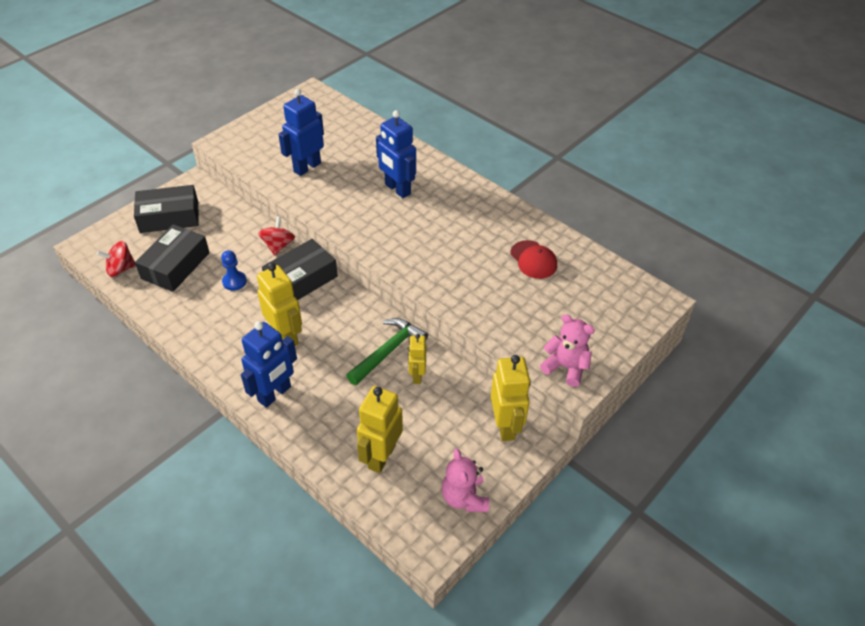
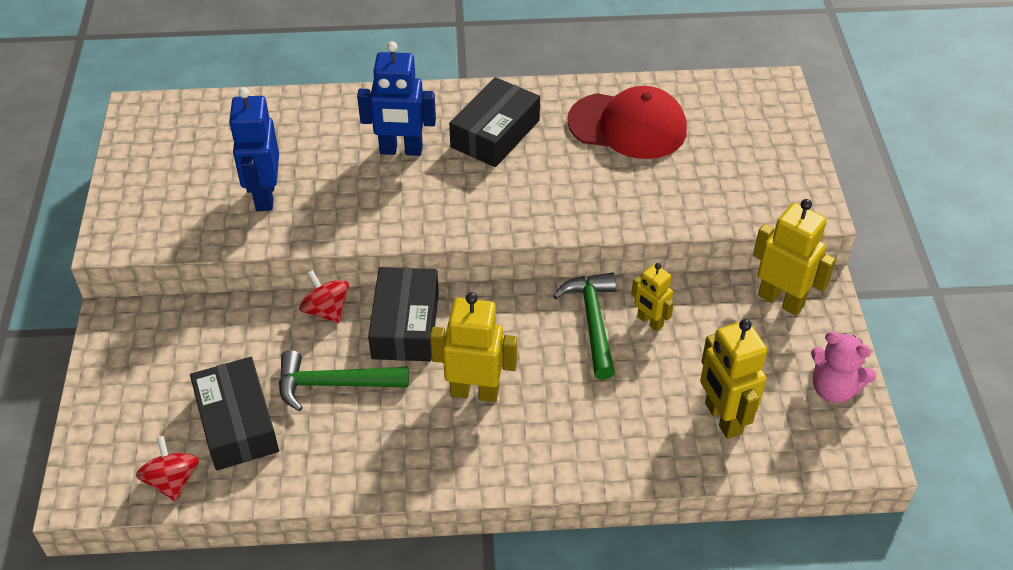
camera: 45 degrees left, 0 degrees up
(121, 269) = (172, 481): red spinning top -> red spinning top turned 135 degrees clockwise
(169, 217) = (142, 379): black box -> black box (495, 133)
(234, 281) = (334, 384): blue pawn -> green hammer
(275, 394) = (547, 453): blue robot -> none
(533, 260) = (628, 126): red cap -> red cap, size x1.71
(566, 367) = (785, 201): pink teddy bear -> none

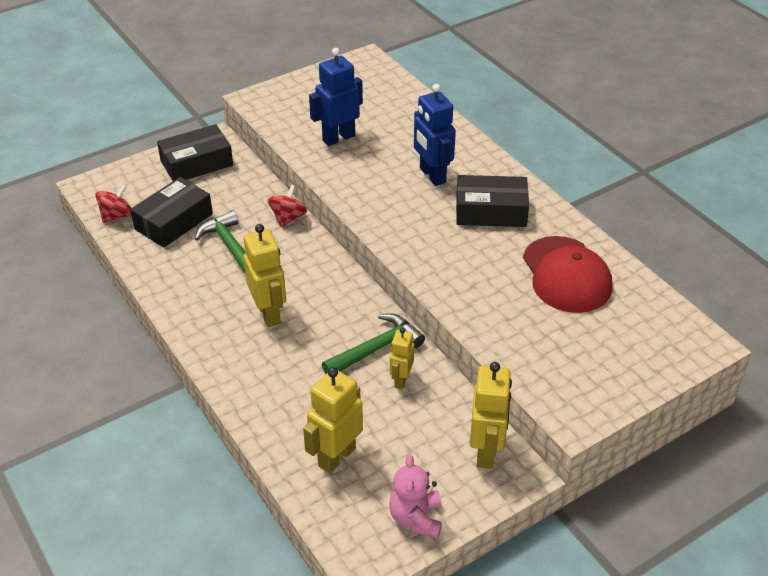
camera: 60 degrees right, 5 degrees down
(405, 325) = (302, 257): black box -> black box (197, 163)

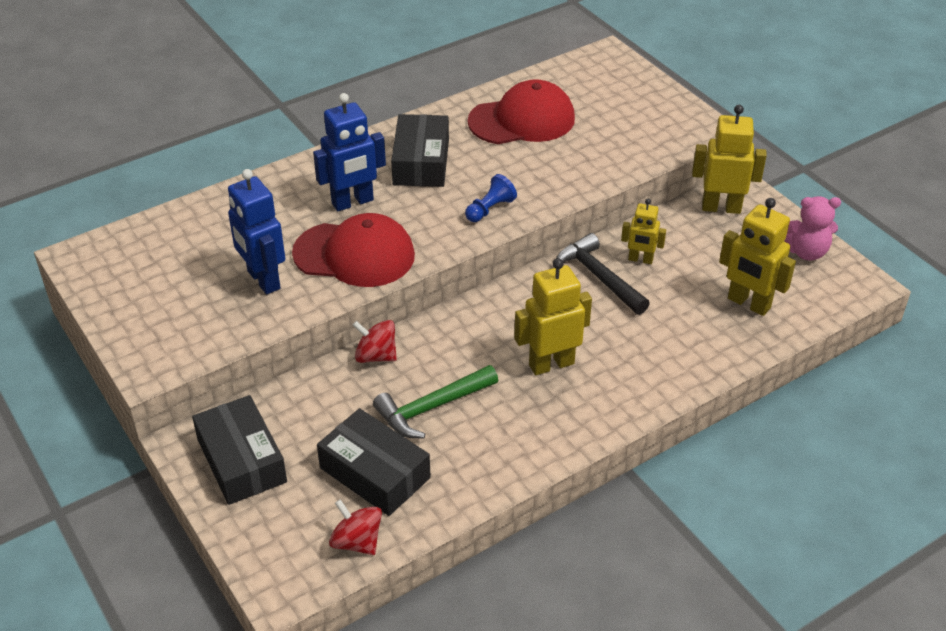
camera: 90 degrees left, 0 degrees up
(366, 179) = (354, 254): none -> red cap
(376, 348) = (598, 277): green hammer -> black hammer
(426, 252) = (490, 209): none -> blue pawn

